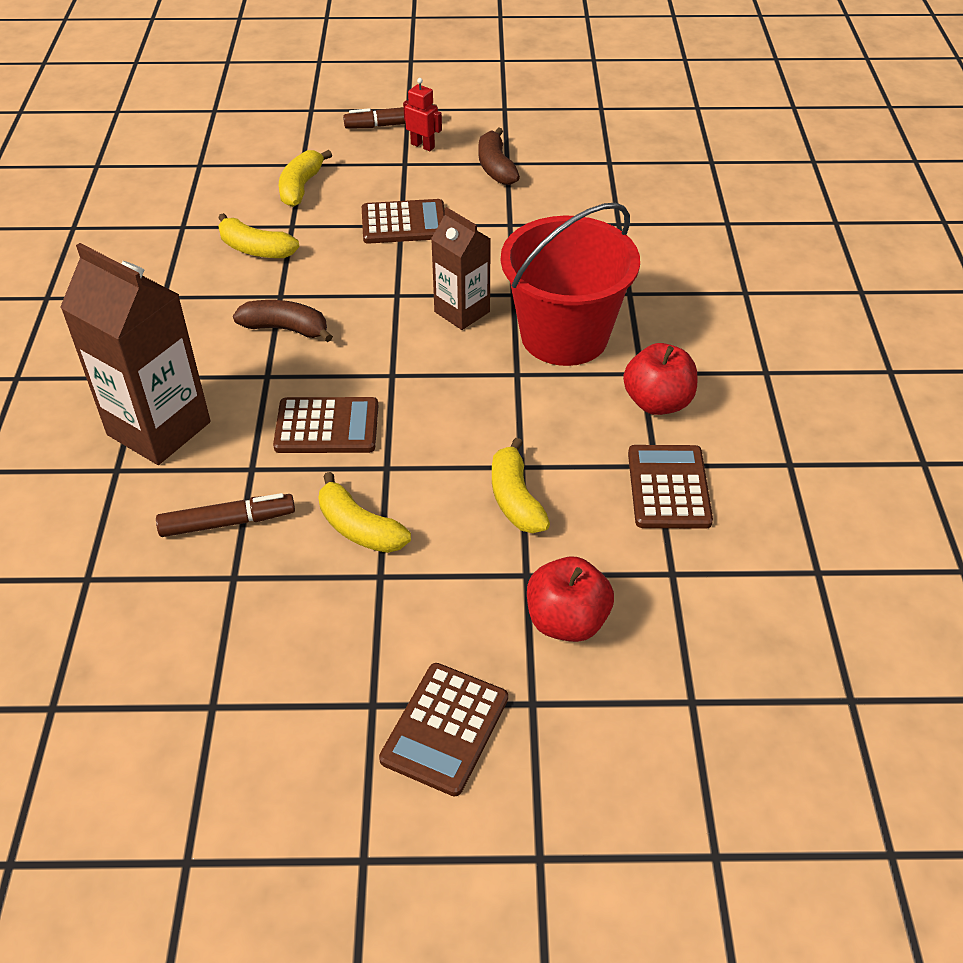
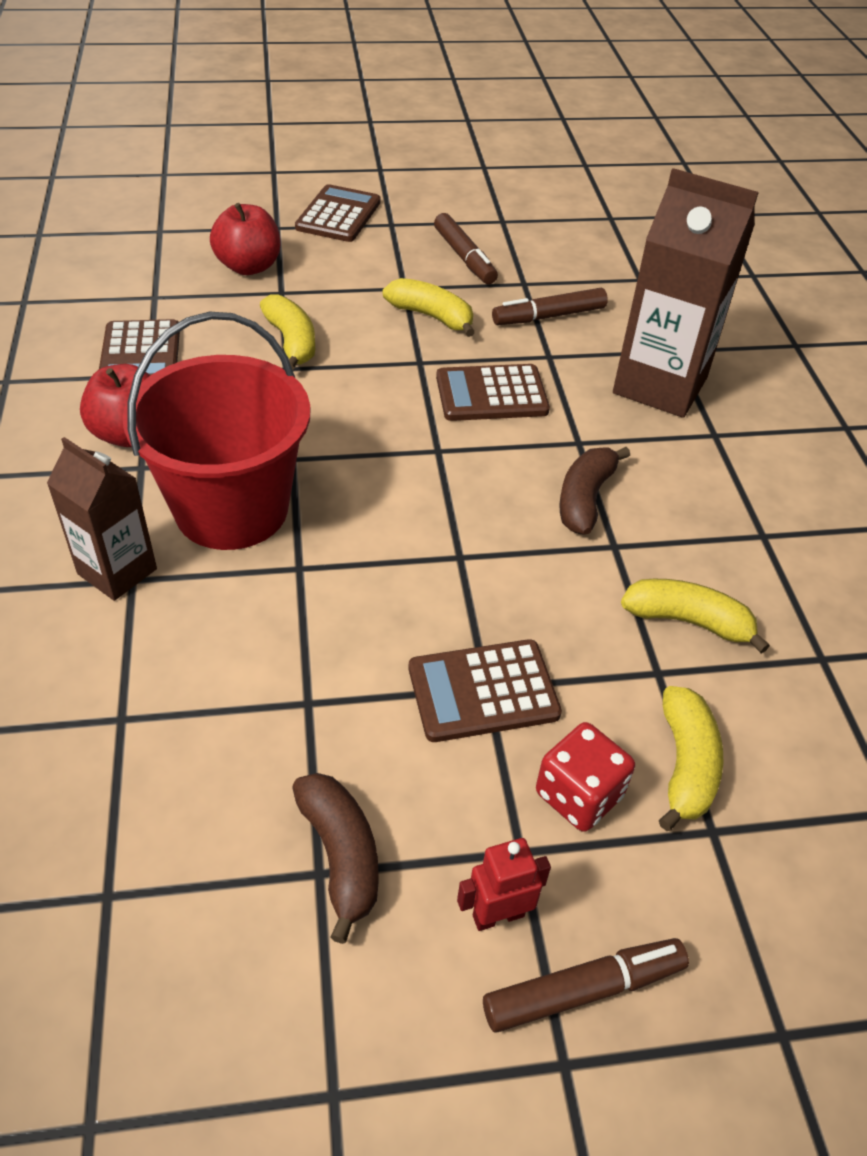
camera: 170 degrees right, 0 degrees up
(285, 329) = (585, 499): brown banana -> brown banana turned 105 degrees clockwise
(291, 627) = (464, 257): none -> brown marker
(366, 180) = (578, 795): none -> red dice
(423, 146) = (498, 915): red robot -> red robot turned 135 degrees clockwise
(462, 312) = (367, 535): brown carton -> brown carton (117, 571)

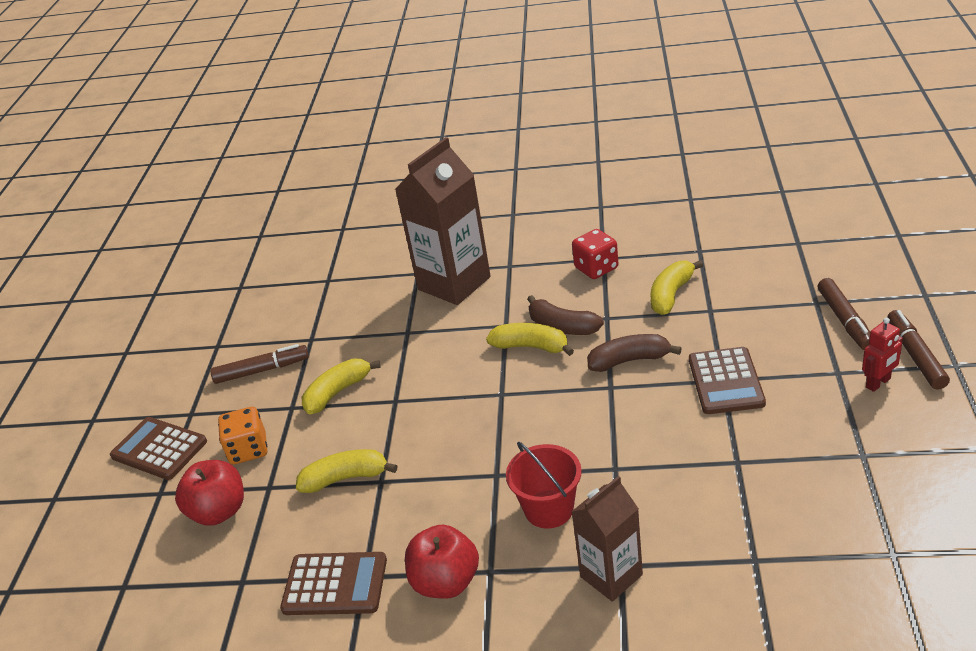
camera: 70 degrees left, 10 degrees down
(231, 509) = (549, 509): red bucket -> red bucket, size x0.55
(337, 270) = (248, 449): none -> orange dice
(340, 855) = (850, 445): brown banana -> brown banana (629, 360)
(491, 394) = (444, 364): brown calculator -> none
(498, 915) = (878, 383): red robot -> red robot turned 120 degrees counterclockwise
(548, 316) = (358, 329): brown marker -> brown marker (845, 320)
(578, 795) = (798, 348): red dice -> red dice (596, 268)
(685, 765) = (775, 307): yellow banana -> yellow banana (531, 347)

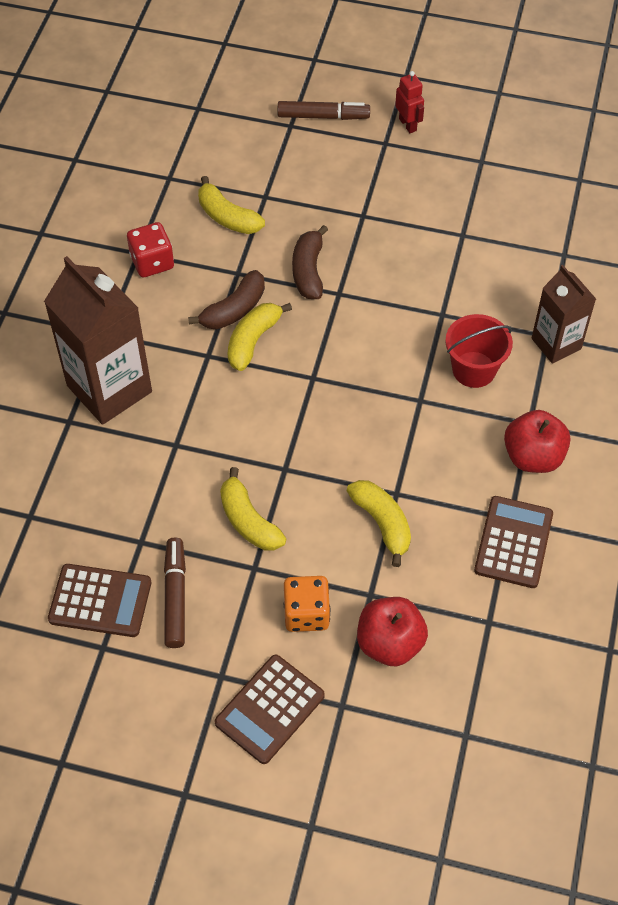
camera: 85 degrees left, 20 degrees up
(345, 478) = (382, 523): yellow banana -> yellow banana turned 150 degrees clockwise
(725, 381) = (366, 214): brown calculator -> brown calculator (100, 601)
(915, 355) = (385, 93): brown marker -> none

